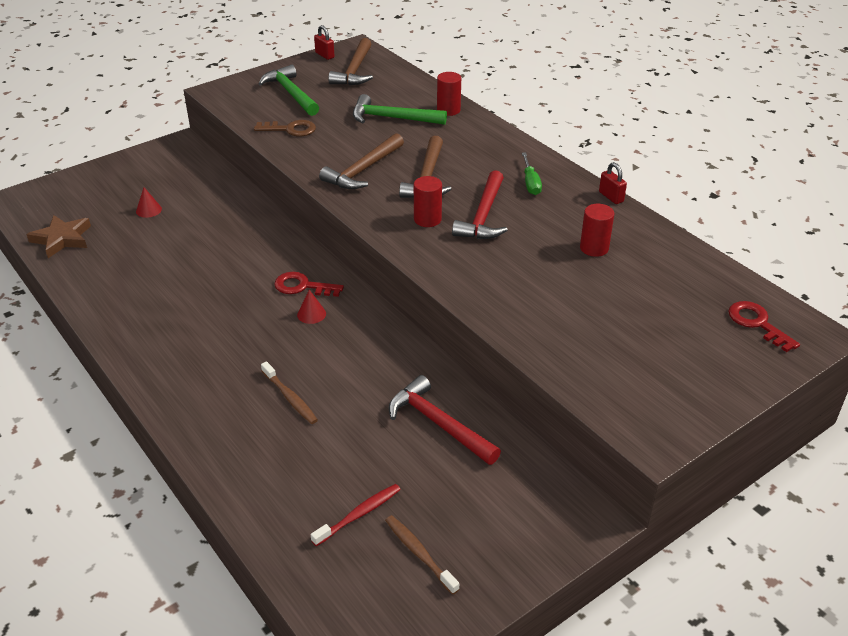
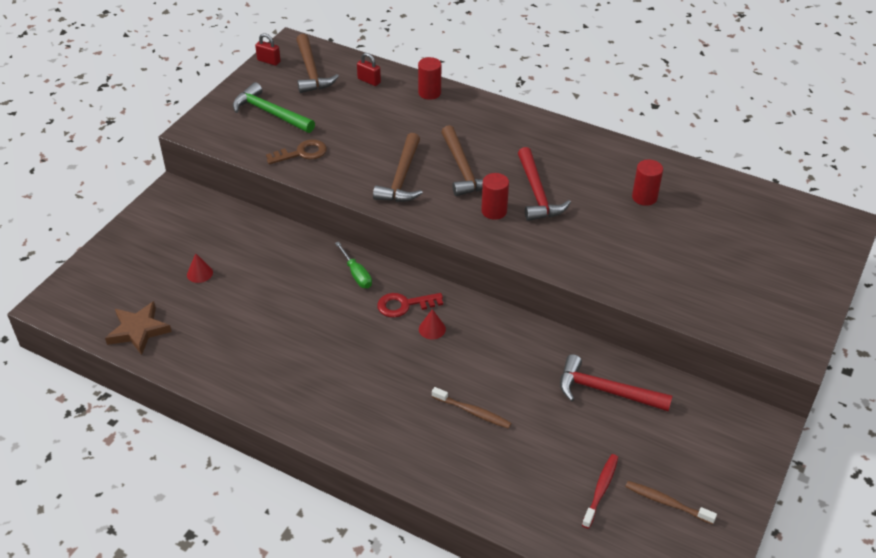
camera: 25 degrees left, 5 degrees up
(392, 118) = (386, 115): green hammer -> none
(530, 183) = (552, 149): green screwdriver -> green screwdriver (356, 274)
(611, 197) = (624, 144): red padlock -> red padlock (369, 81)
(757, 323) = (803, 227): red key -> none

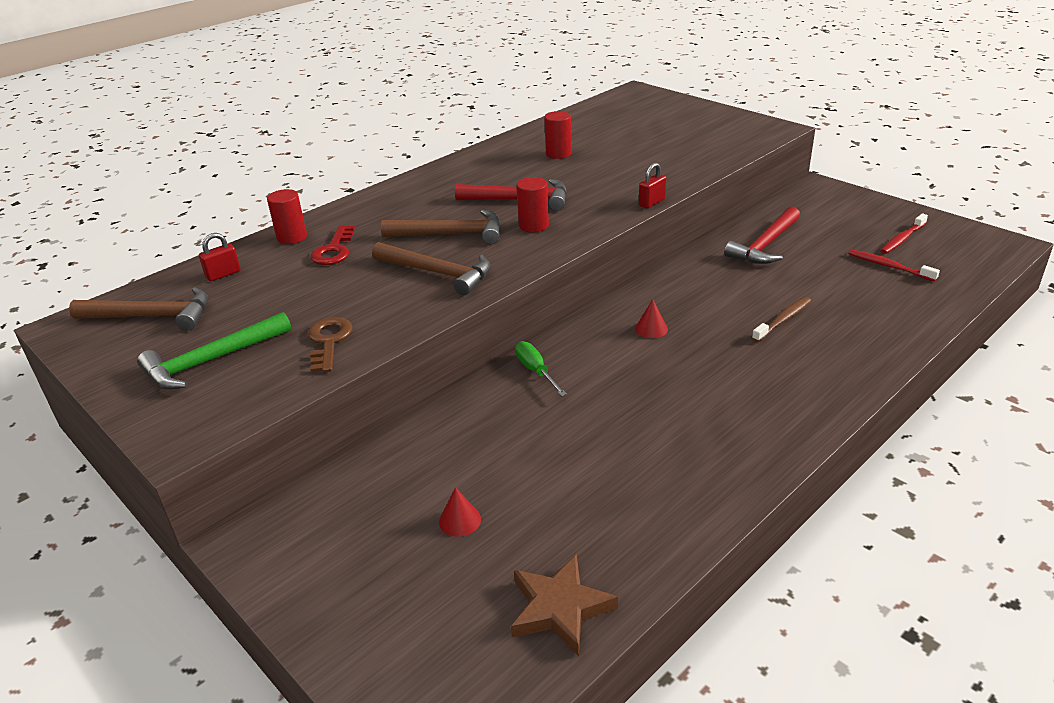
camera: 70 degrees left, 10 degrees down
(269, 61) = (82, 351): red padlock -> red padlock (652, 202)
(356, 274) = (536, 371): green screwdriver -> green screwdriver turned 105 degrees counterclockwise
(404, 305) = (605, 342): red key -> red key (334, 250)
(667, 503) = (902, 239): brown toothbrush -> red toothbrush

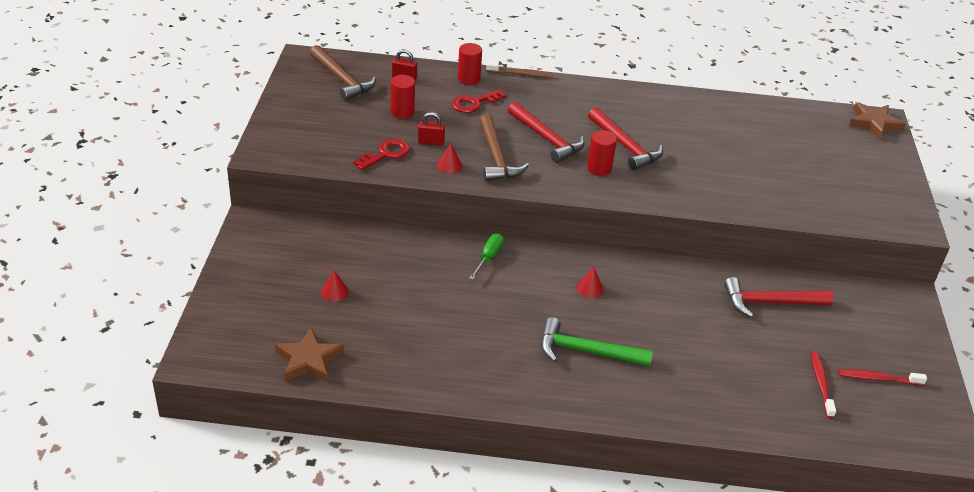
camera: 45 degrees right, 5 degrees up
(211, 360) = (328, 124): green hammer -> green hammer (586, 351)
(329, 341) = (386, 154): brown key -> red key
(409, 307) = (449, 165): none -> red cone
(451, 234) = (546, 139): brown hammer -> red hammer
(558, 154) = (715, 131): red cylinder -> red cylinder (402, 112)
(636, 95) = (874, 123): none -> brown star
(652, 202) = (698, 208): red padlock -> red padlock (431, 142)
(783, 320) = (674, 349): brown toothbrush -> brown toothbrush (521, 74)

